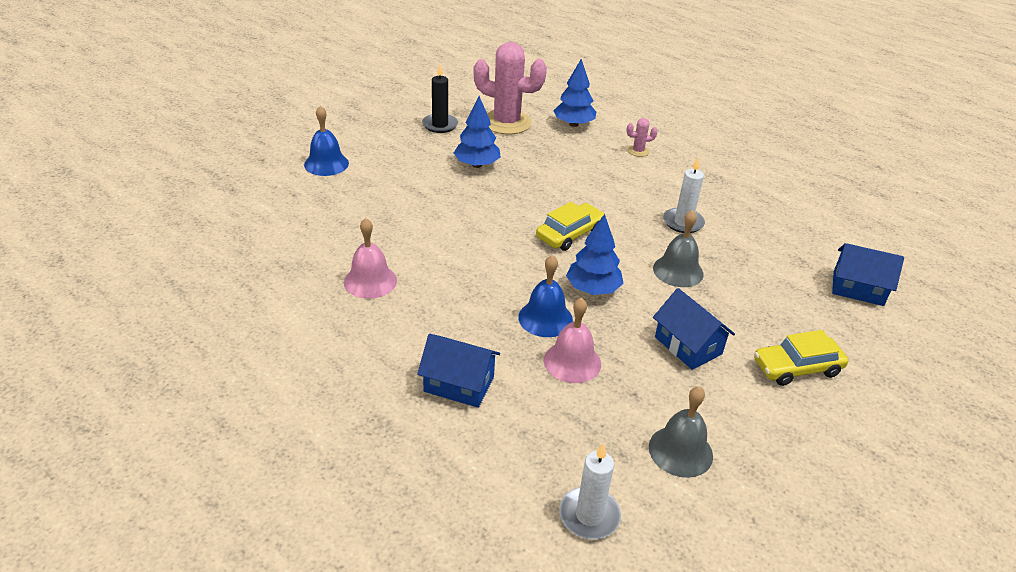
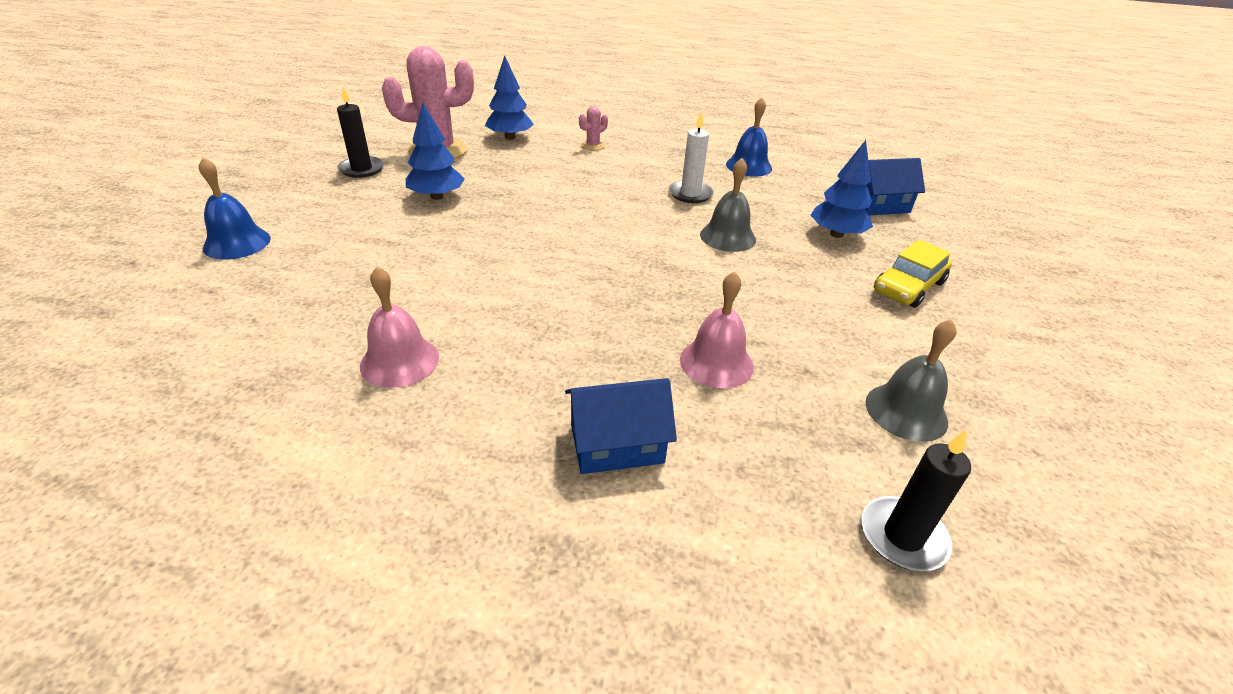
camera: 30 degrees left, 0 degrees up
(545, 318) = (646, 327): blue bell -> blue bell (748, 166)
(570, 234) = (595, 234): yellow car -> none
(589, 515) = (903, 536): white candle -> black candle
(593, 289) = (667, 280): blue tree -> blue tree (836, 234)
(688, 345) = (805, 302): blue house -> none

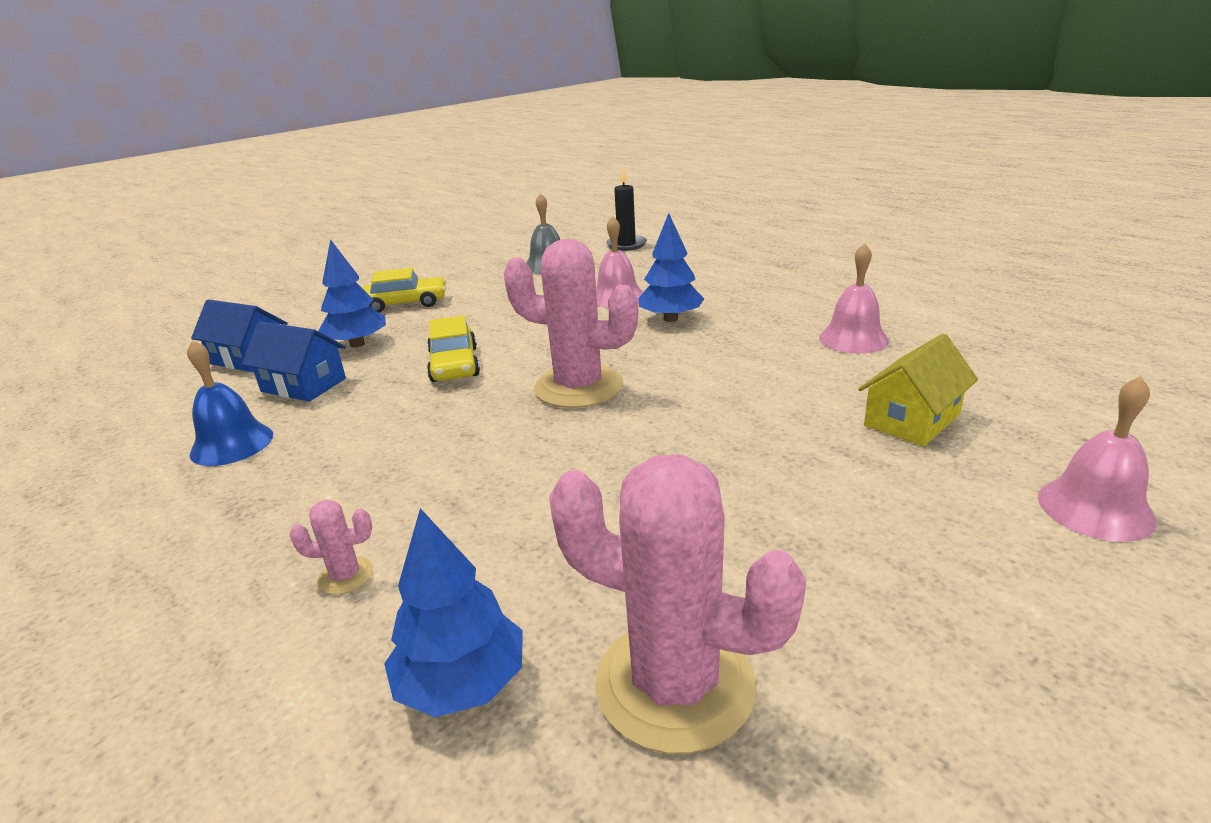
camera: 140 degrees left, 10 degrees down
(237, 243) = (1095, 508): blue bell -> pink bell
(342, 275) = (912, 420): none -> yellow house
(362, 169) = (885, 663): black candle -> none
(437, 196) = (745, 519): blue tree -> blue tree (670, 319)
(608, 242) = (578, 387): none -> pink cactus
(617, 444) = (724, 282): blue house -> blue house (304, 385)
(690, 194) = (391, 421): white candle -> none
(727, 237) = (454, 364): grey bell -> yellow car

